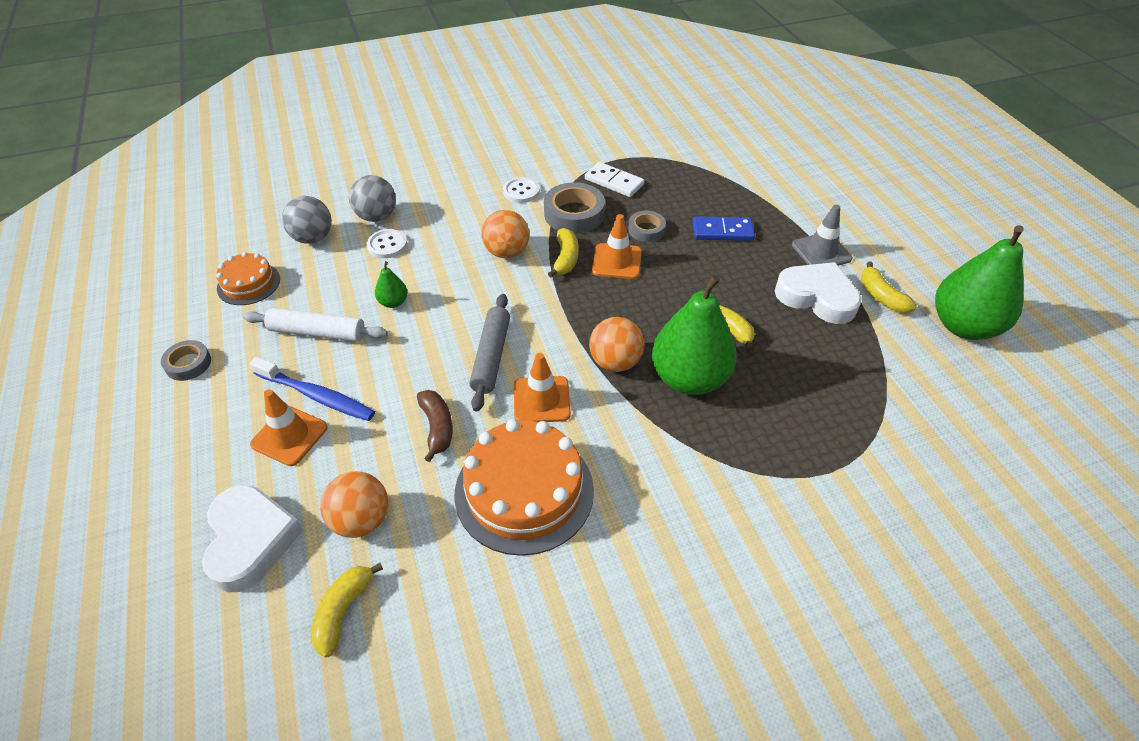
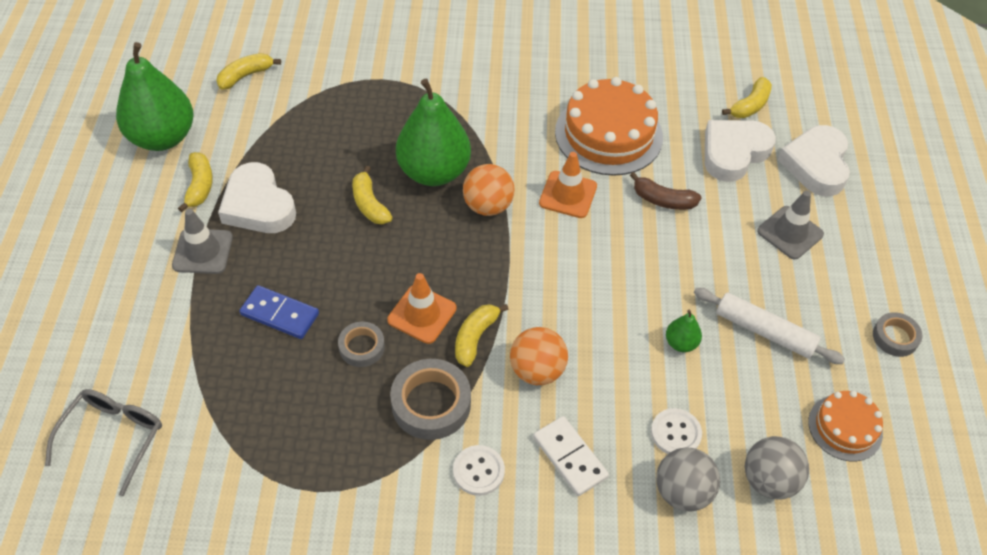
camera: 160 degrees left, 5 degrees up
(289, 436) = (790, 233): orange traffic cone -> grey traffic cone
(316, 395) = (766, 262): blue toothbrush -> none
(361, 520) = (733, 153): orange ball -> white heart
(437, 427) = (663, 200): brown banana -> brown banana turned 75 degrees counterclockwise
(491, 356) = (597, 248): grey rolling pin -> none
(614, 182) = (349, 444): white domino -> white domino (570, 457)
(759, 149) = (114, 437): none -> grey glasses
(972, 419) = (245, 76): none -> yellow banana

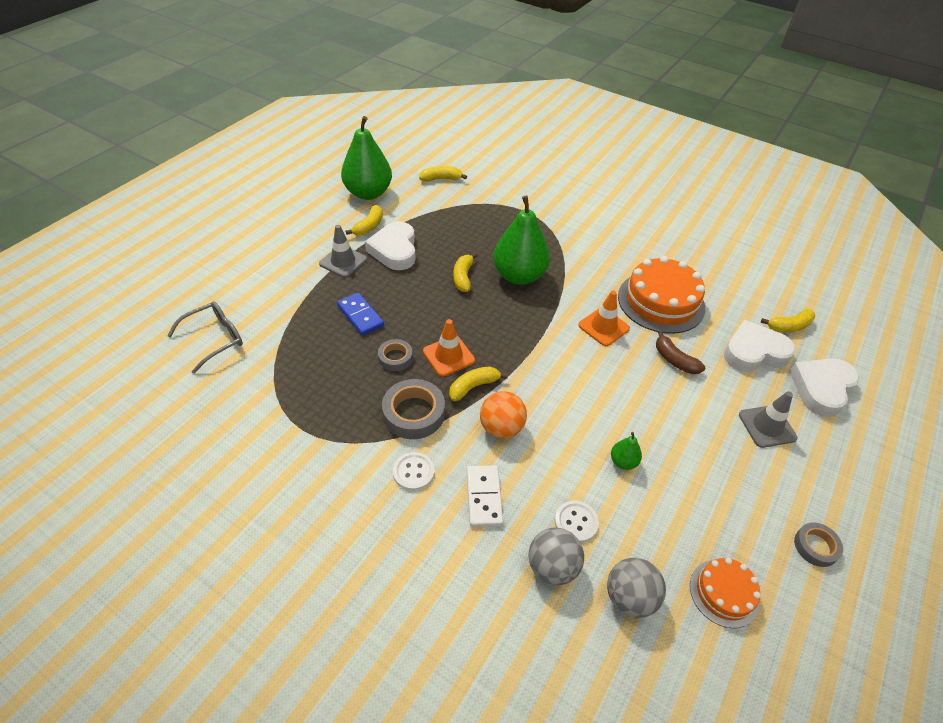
camera: 30 degrees right, 5 degrees down
(488, 206) = (541, 310): orange ball -> none
(764, 331) = (698, 486): white rolling pin -> none

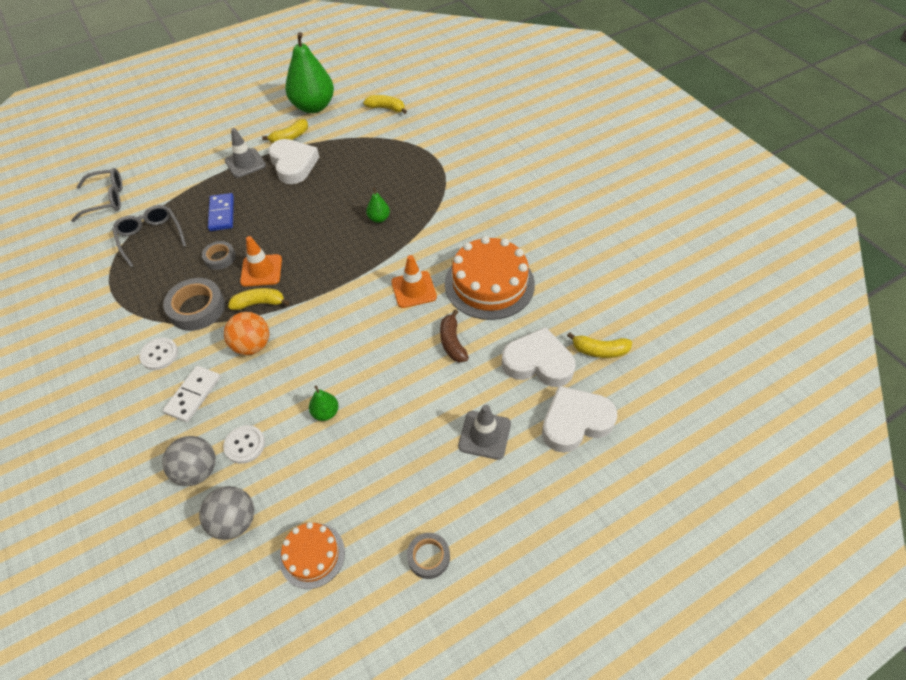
camera: 30 degrees right, 5 degrees up
(301, 361) = (151, 237): none -> grey glasses
(394, 250) = (293, 164): white heart -> white heart turned 135 degrees clockwise
(463, 277) = (330, 205): yellow banana -> none
(519, 276) = (379, 218): green pear -> green pear, size x0.43

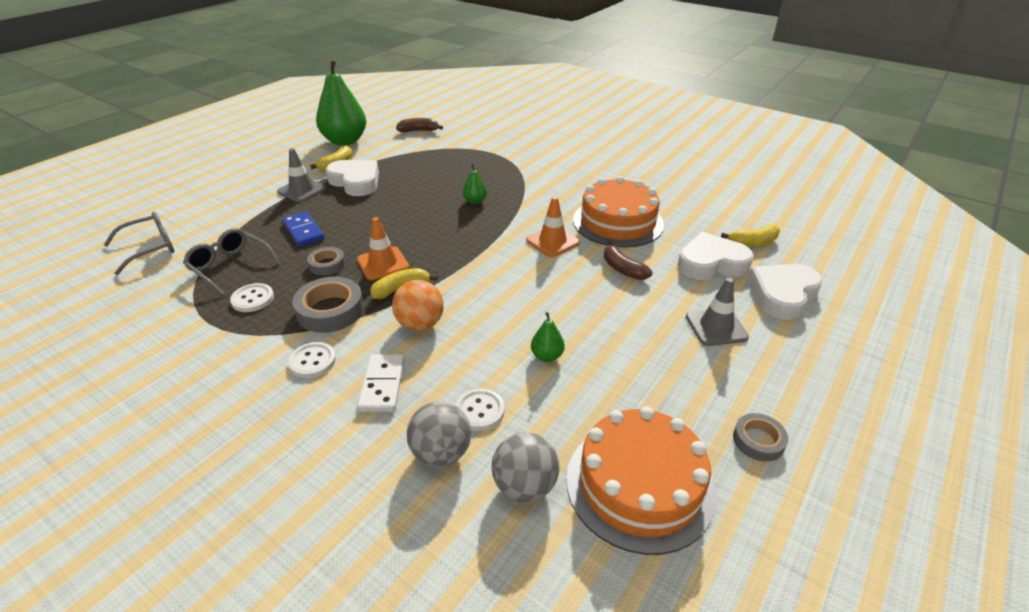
camera: 25 degrees left, 15 degrees down
(150, 277) = (252, 299): none -> white button
(312, 555) = (639, 485): orange cake -> orange cake, size x1.80
(386, 108) = (419, 131): yellow banana -> brown banana

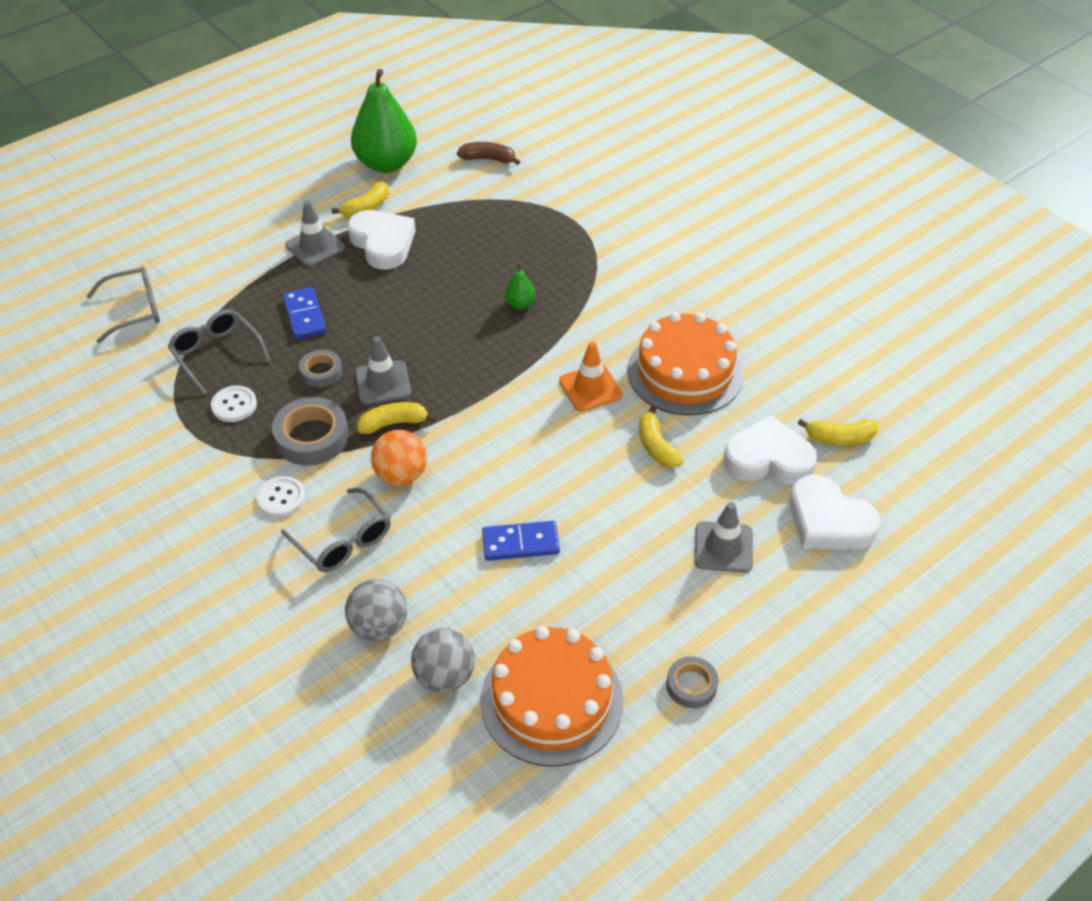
camera: 15 degrees right, 10 degrees up
(383, 263) = (383, 383): orange traffic cone -> grey traffic cone
(383, 385) = (343, 541): white domino -> grey glasses
(479, 411) = (429, 591): white button -> none
(547, 356) = (520, 543): green pear -> blue domino
(623, 269) = (656, 446): brown banana -> yellow banana
(782, 295) = (828, 521): white heart -> white heart turned 105 degrees counterclockwise

